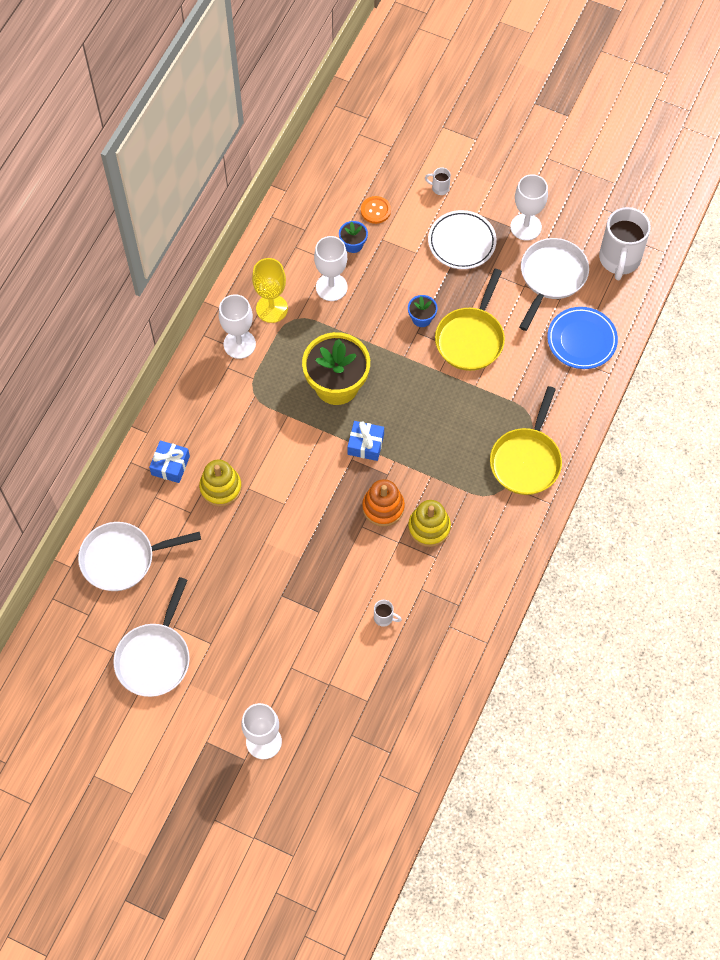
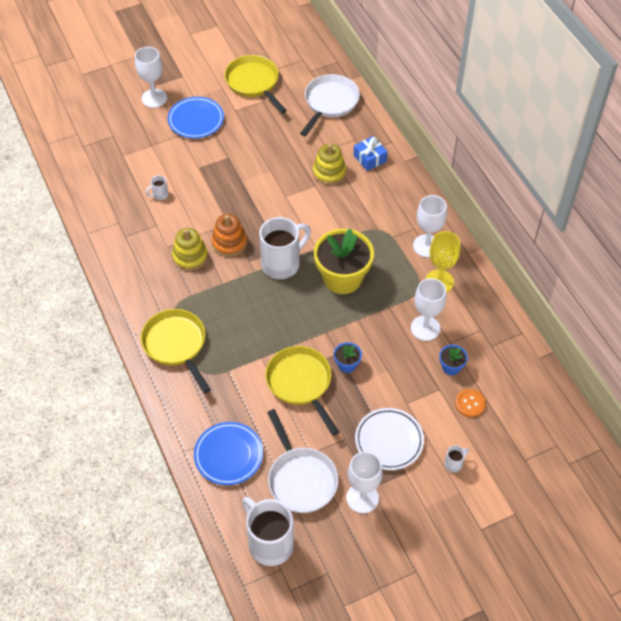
camera: 130 degrees right, 10 degrees down
(155, 657) = (254, 83): white pan -> yellow pan
(258, 670) = (196, 120): none -> blue plate
(365, 444) = (282, 264): blue gift -> white mug

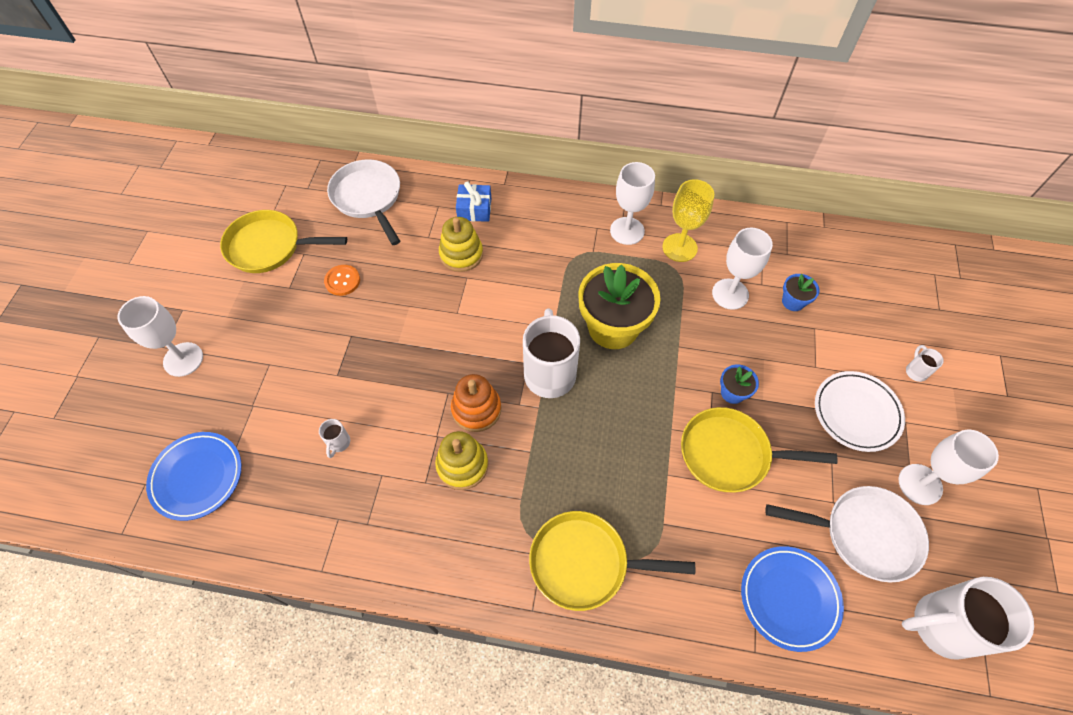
camera: 55 degrees left, 5 degrees up
(196, 120) = (263, 335): blue plate -> blue plate (197, 477)
(470, 403) = (847, 313): orange button -> orange button (342, 281)

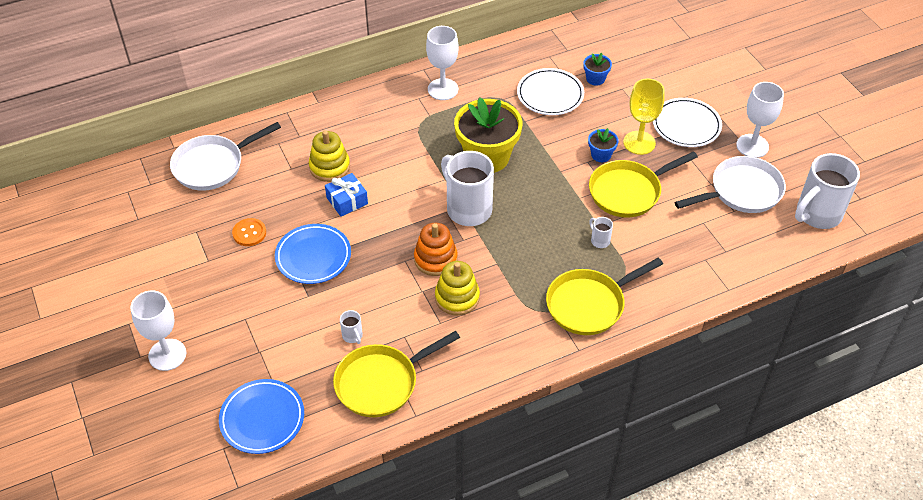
camera: 35 degrees left, 10 degrees down
(269, 247) = (160, 242): yellow pan -> yellow pan (381, 382)
(368, 198) = (212, 165): white pan -> white pan turned 60 degrees counterclockwise
(474, 209) = (311, 131): blue gift -> blue gift (347, 201)
(679, 248) = (490, 82): yellow goblet -> yellow goblet (639, 143)
(730, 294) = (550, 95): white goblet -> white plate
(789, 598) = (726, 250): blue plate -> blue plate (313, 257)
(915, 371) = (703, 82): white mug -> white mug (599, 240)

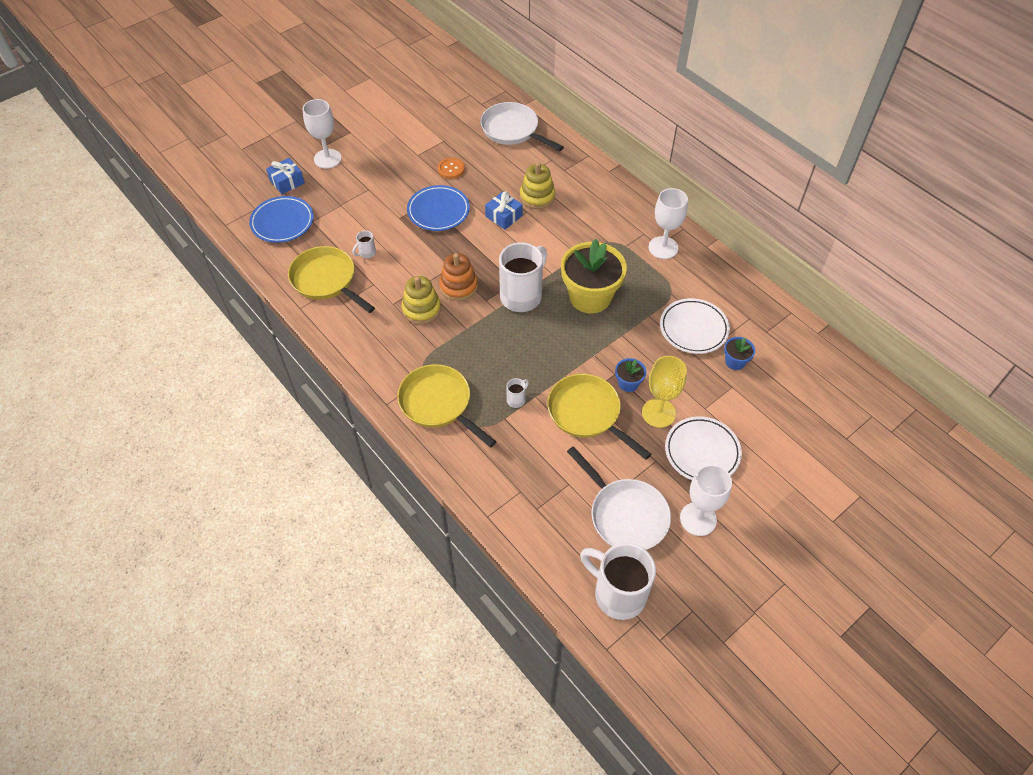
camera: 75 degrees right, 5 degrees up
(189, 406) = (287, 182): none -> blue gift

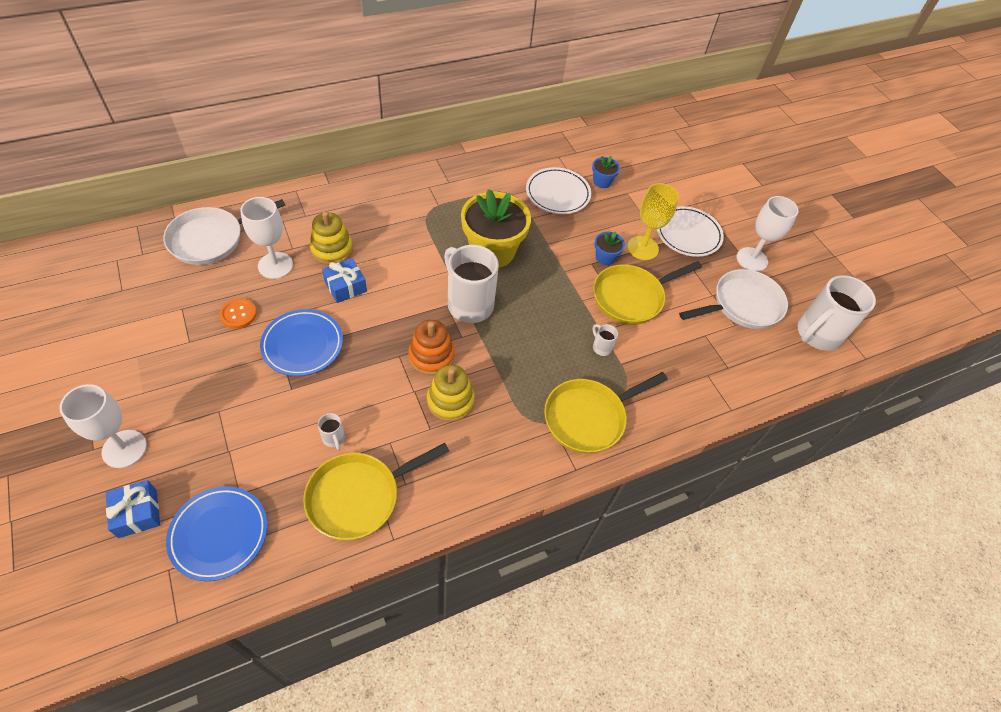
camera: 80 degrees left, 0 degrees up
(663, 248) = (453, 180): white goblet -> white goblet (275, 265)

